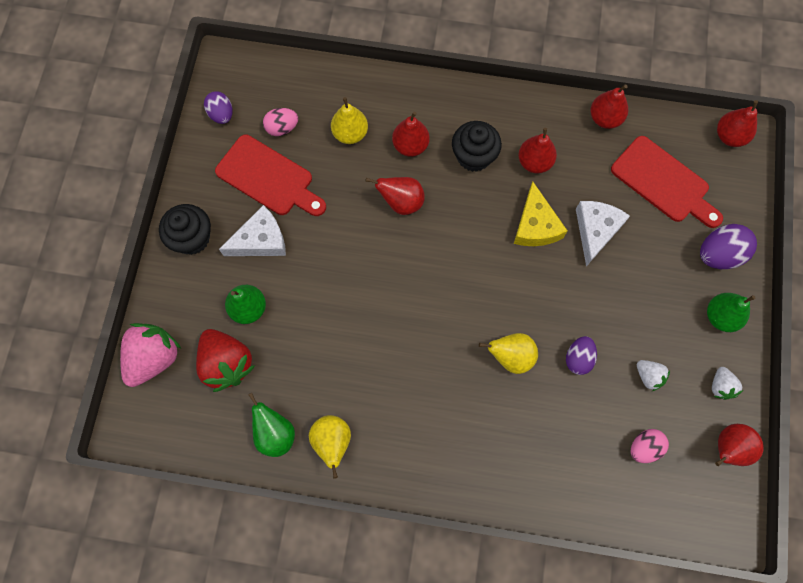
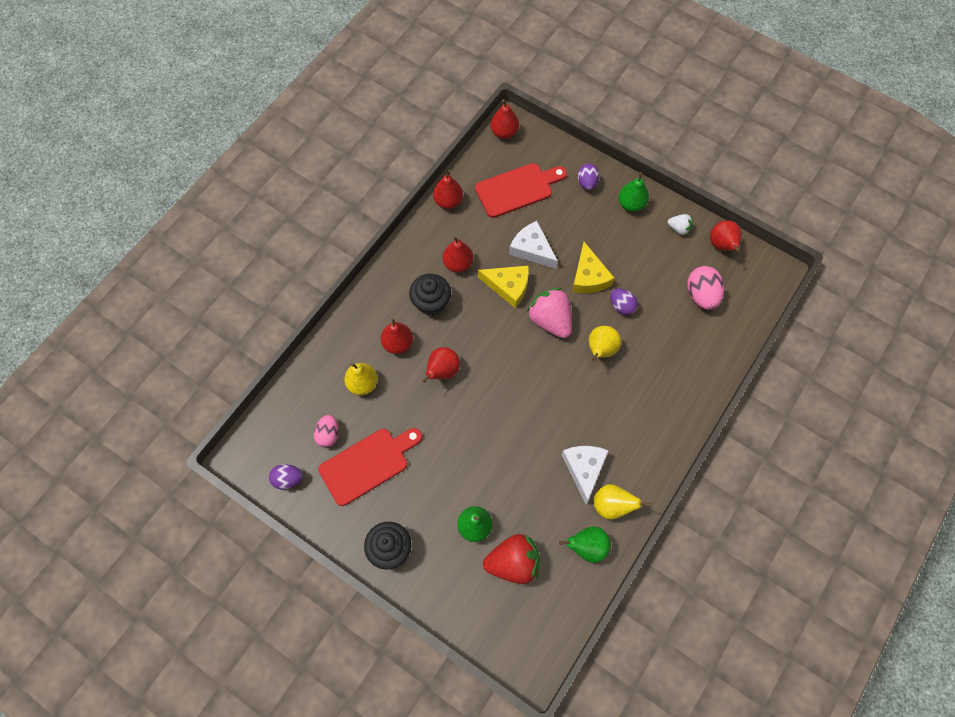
camera: 65 degrees left, 5 degrees down
(154, 358) = (481, 622): pink strawberry -> pink strawberry (550, 320)
(260, 240) = (420, 493): white cheese -> white cheese (584, 469)
(596, 306) = (588, 276): none -> yellow cheese
(644, 447) = (701, 295): pink egg -> pink egg, size x1.52
(648, 376) = (653, 268): white strawberry -> none
(719, 254) = (587, 183): purple egg -> purple egg, size x0.66

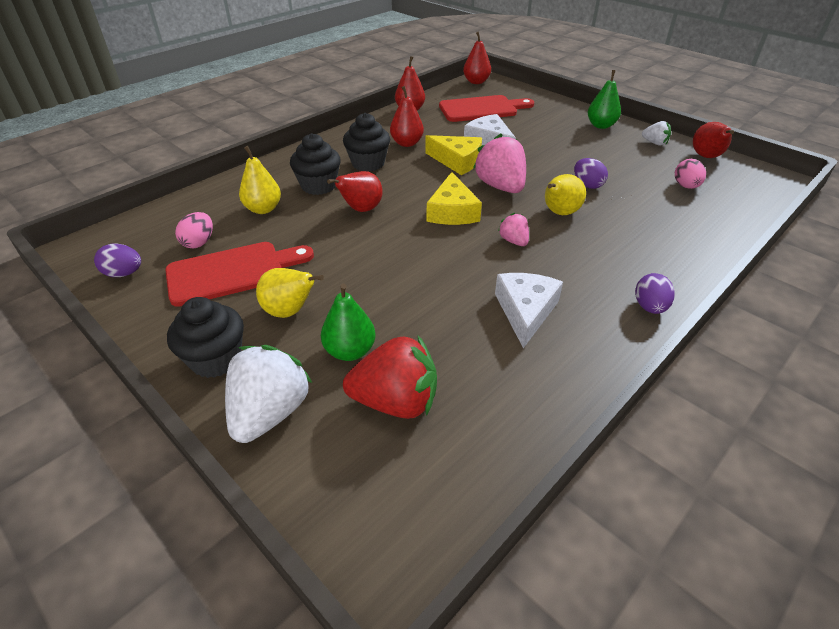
camera: 10 degrees right, 25 degrees down
(398, 343) = (318, 186): red pear -> black cupcake
(440, 585) = (270, 412): none -> white strawberry
(568, 392) = (513, 241): none -> pink strawberry
(587, 183) = (554, 111): purple egg -> purple egg (649, 307)
(587, 547) = (519, 398): green pear -> none
(588, 276) = (550, 163): yellow cheese -> yellow cheese (452, 211)
(612, 506) = (564, 355): yellow pear -> yellow pear (290, 311)
(701, 295) = (686, 186): pink egg -> pink egg, size x0.66

